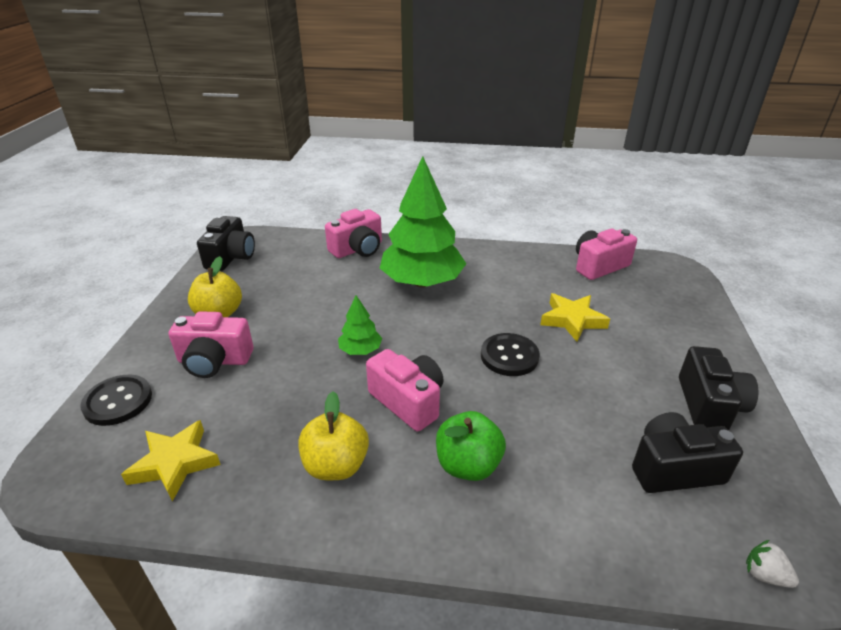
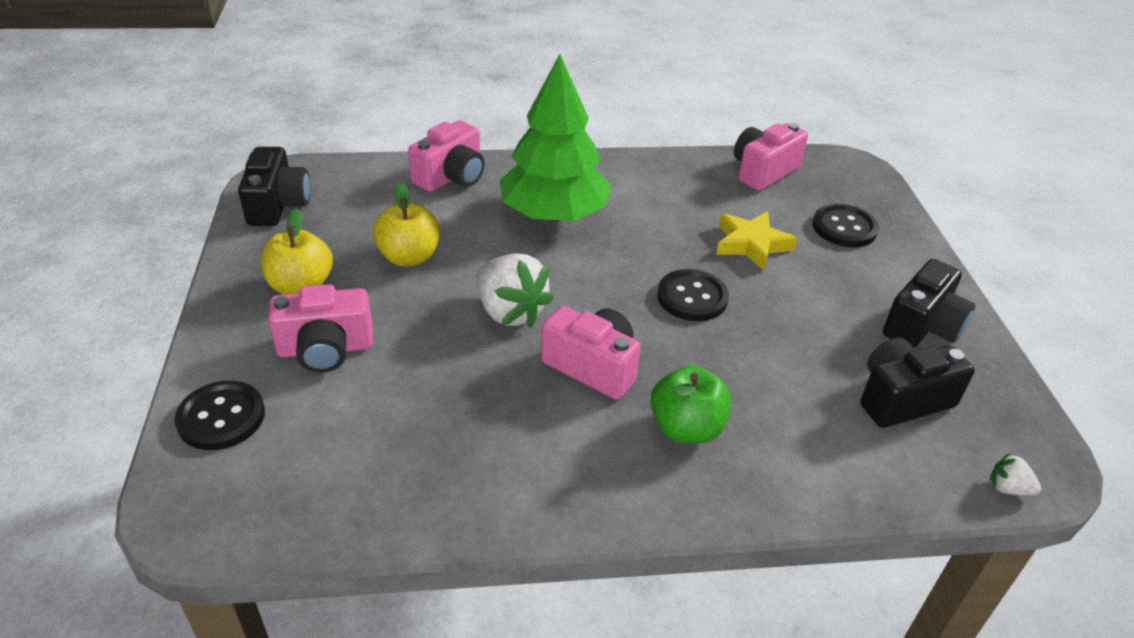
camera: 15 degrees left, 5 degrees up
(175, 463) = (338, 479): yellow star -> none
(336, 465) = (536, 452): yellow apple -> yellow apple (409, 257)
(360, 350) = (510, 312): green tree -> white strawberry
(656, 315) = (844, 228): none -> black button
(709, 405) = (922, 326): black camera -> black camera turned 45 degrees clockwise

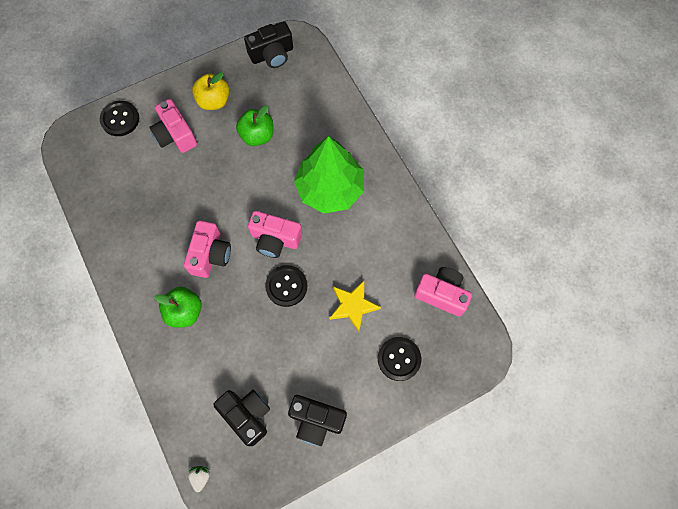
camera: 70 degrees right, 30 degrees up
(409, 257) = (257, 135): yellow apple -> green apple
(451, 177) = (340, 121): pink camera -> pink camera (275, 239)
(510, 312) = (235, 201): white strawberry -> none

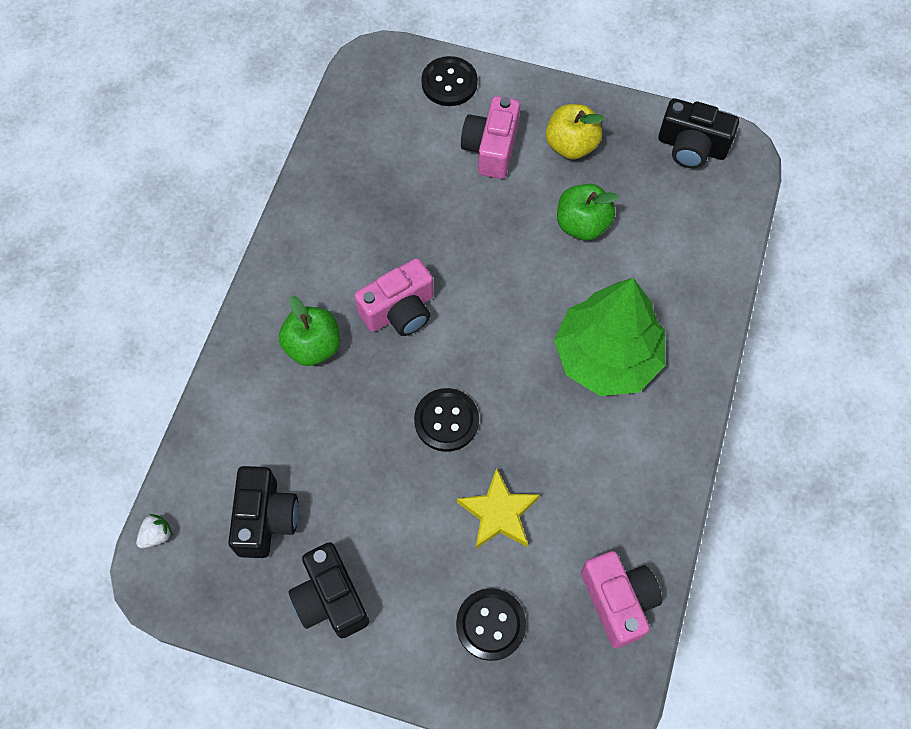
camera: 45 degrees right, 5 degrees down
(275, 239) = (486, 357): pink camera -> none

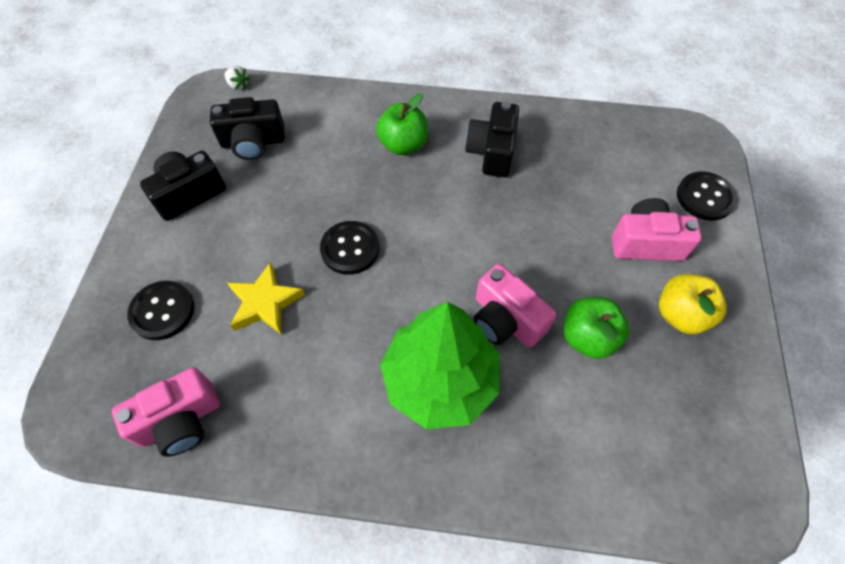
camera: 80 degrees right, 5 degrees down
(399, 310) = (450, 197): pink camera -> pink camera (505, 320)
(691, 147) = (735, 446): black camera -> black camera (492, 152)

